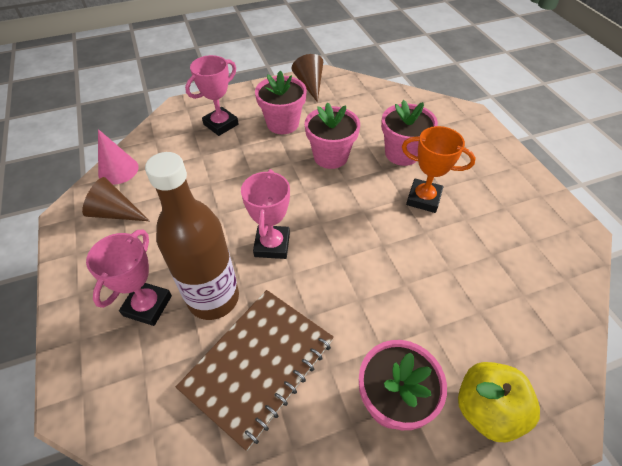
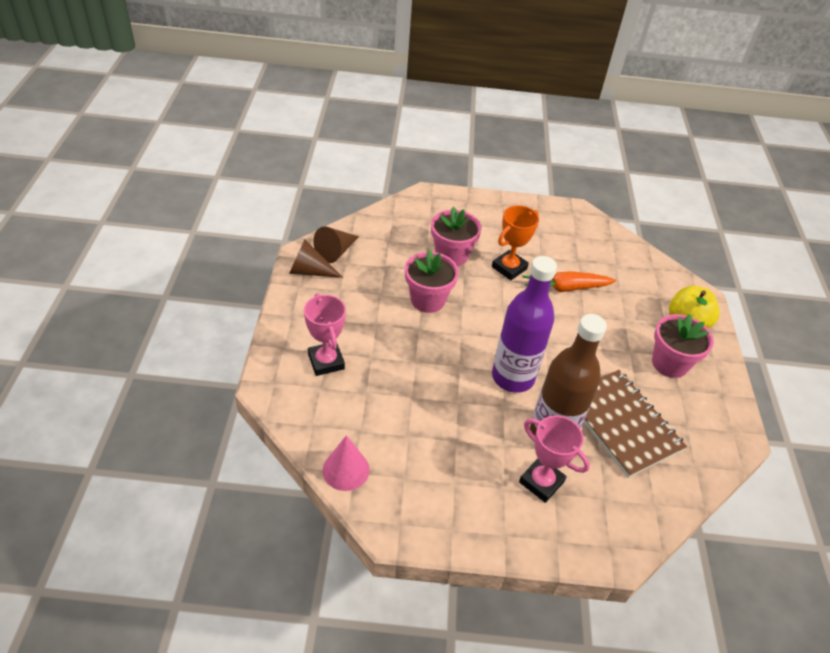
camera: 70 degrees left, 5 degrees down
(115, 213) = (412, 485): brown cone -> brown cone (335, 252)
(272, 245) = (513, 377): pink trophy -> purple bottle
(282, 124) = (358, 314): pink flower pot -> none
(435, 254) = (565, 288): none -> orange carrot

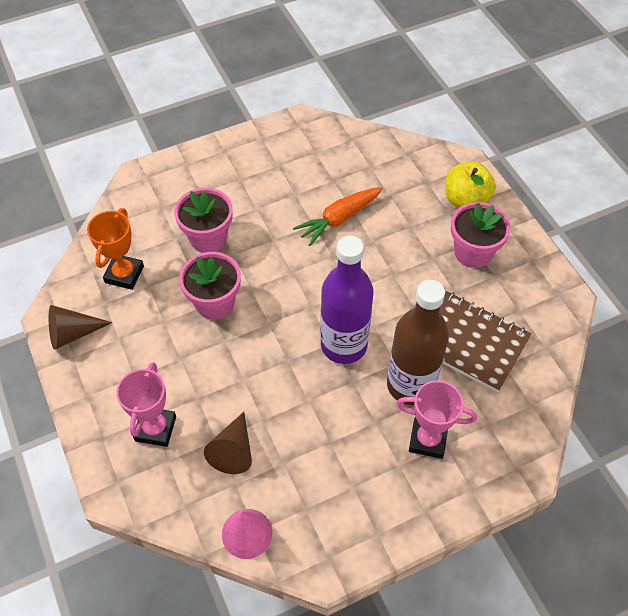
camera: 25 degrees left, 10 degrees up
(326, 361) = (155, 428): pink trophy -> pink trophy turned 60 degrees clockwise
(335, 252) = (86, 295): brown cone -> brown cone (233, 451)
(509, 268) = (273, 223): orange trophy -> orange trophy (124, 274)

